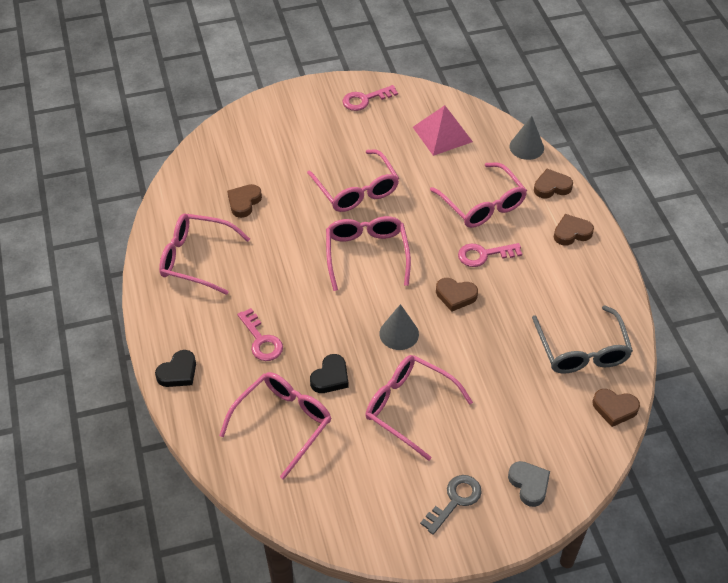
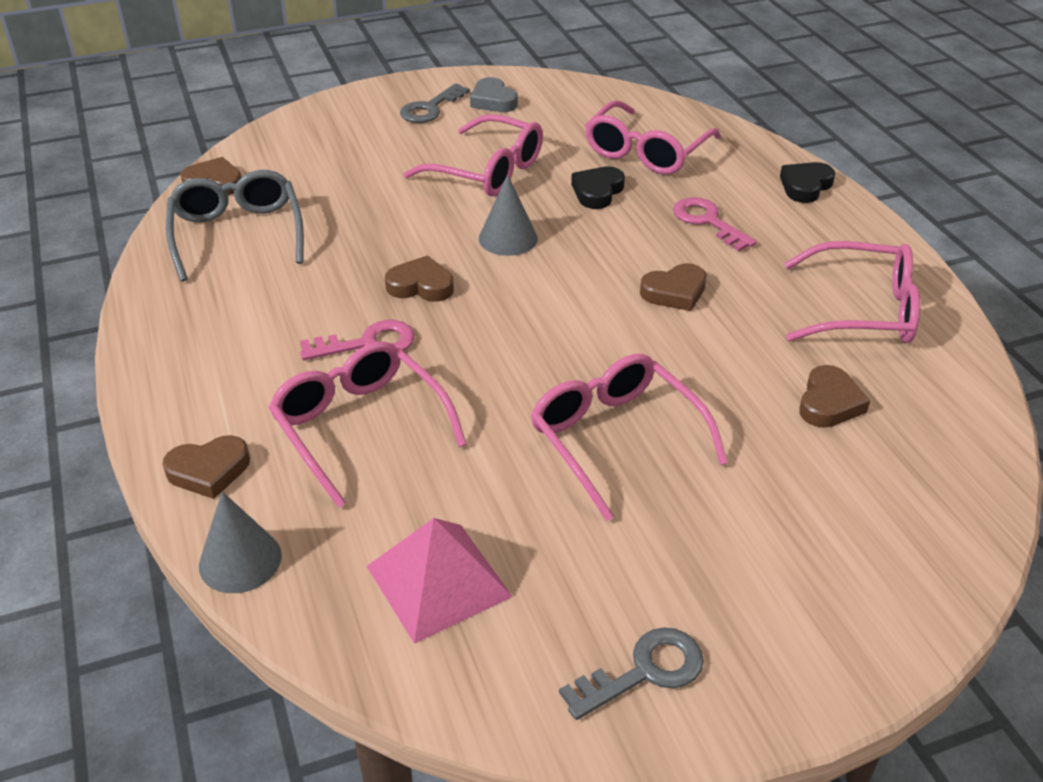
camera: 175 degrees right, 10 degrees down
(365, 99) = (644, 671): pink key -> grey key
(366, 254) = (574, 332): pink glasses -> none
(529, 484) = (342, 122): grey heart -> grey heart (493, 101)
(571, 233) = (197, 387): brown heart -> brown heart (675, 292)

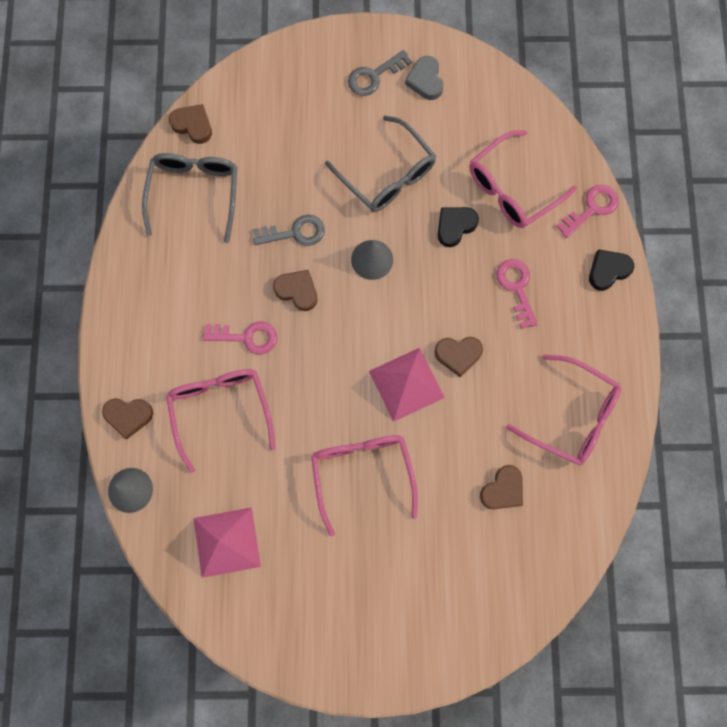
camera: 20 degrees right, 35 degrees up
(488, 171) = (387, 175): pink glasses -> grey glasses
(622, 334) = (406, 384): none -> pink pyramid
(644, 671) = (307, 637): grey key -> grey key (295, 232)
(748, 147) = (591, 208): none -> pink key

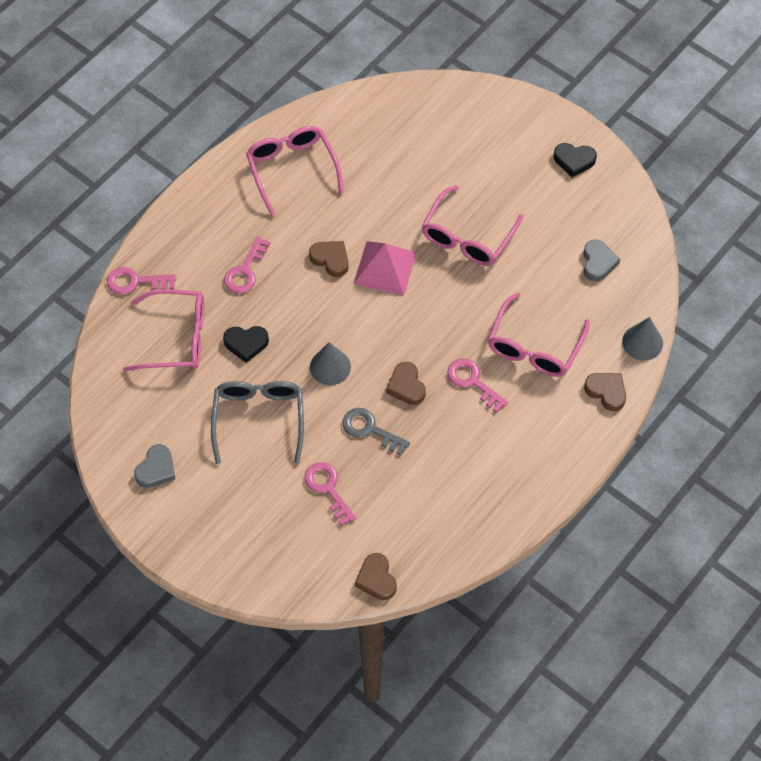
camera: 140 degrees left, 15 degrees down
(195, 193) = (422, 520): grey glasses -> none
(227, 542) = (598, 262): pink pyramid -> grey heart
(286, 162) = (328, 489): none -> pink key
(374, 76) = (192, 505): grey key -> none
(503, 490) = (382, 162): brown heart -> none
(608, 270) = (170, 234): black heart -> black heart (574, 161)

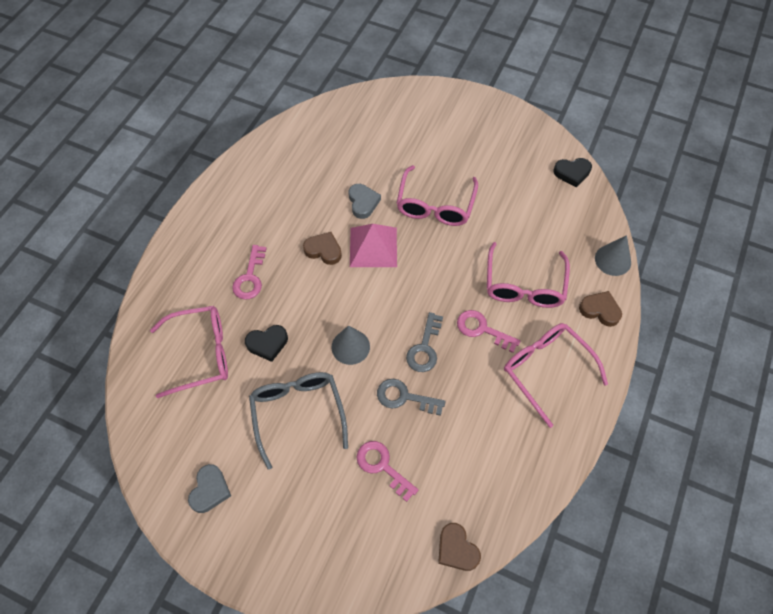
camera: 15 degrees left, 0 degrees up
(135, 282) = (151, 310): pink key -> none
(292, 169) = (269, 182): pink glasses -> pink glasses (546, 370)
(406, 386) = (425, 348): brown heart -> grey key
(574, 161) = (500, 126): black heart -> black heart (572, 173)
(598, 262) = (550, 202): grey heart -> grey heart (363, 202)

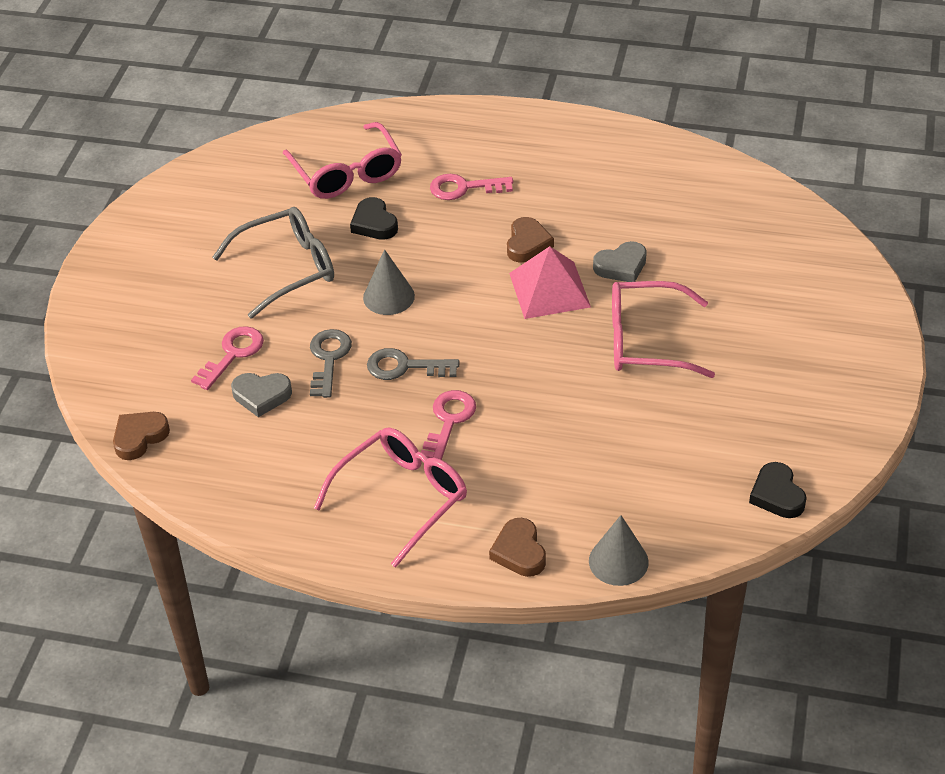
camera: 80 degrees right, 15 degrees down
(210, 490) = (182, 220): grey heart -> grey heart (261, 396)
(524, 285) = (536, 458): pink glasses -> none
(600, 310) = (519, 552): brown heart -> brown heart turned 150 degrees clockwise

